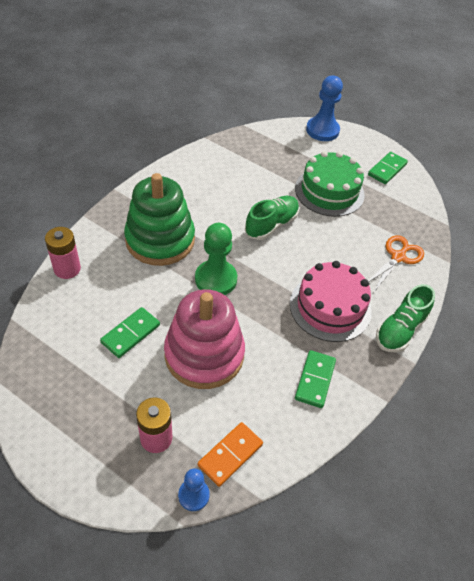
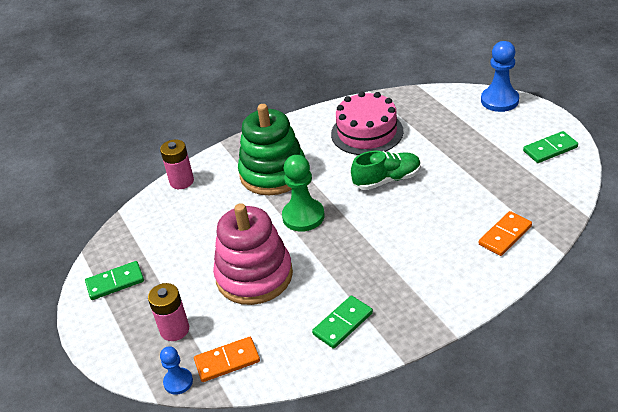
camera: 35 degrees right, 10 degrees down
(130, 333) = (202, 244): green domino -> green domino (115, 282)
(329, 191) = (469, 160): green cake -> none
(330, 307) = (399, 265): pink cake -> pink cake (367, 132)
(398, 257) = (505, 235): orange scissors -> orange domino
(400, 329) = (461, 303): green shoe -> none

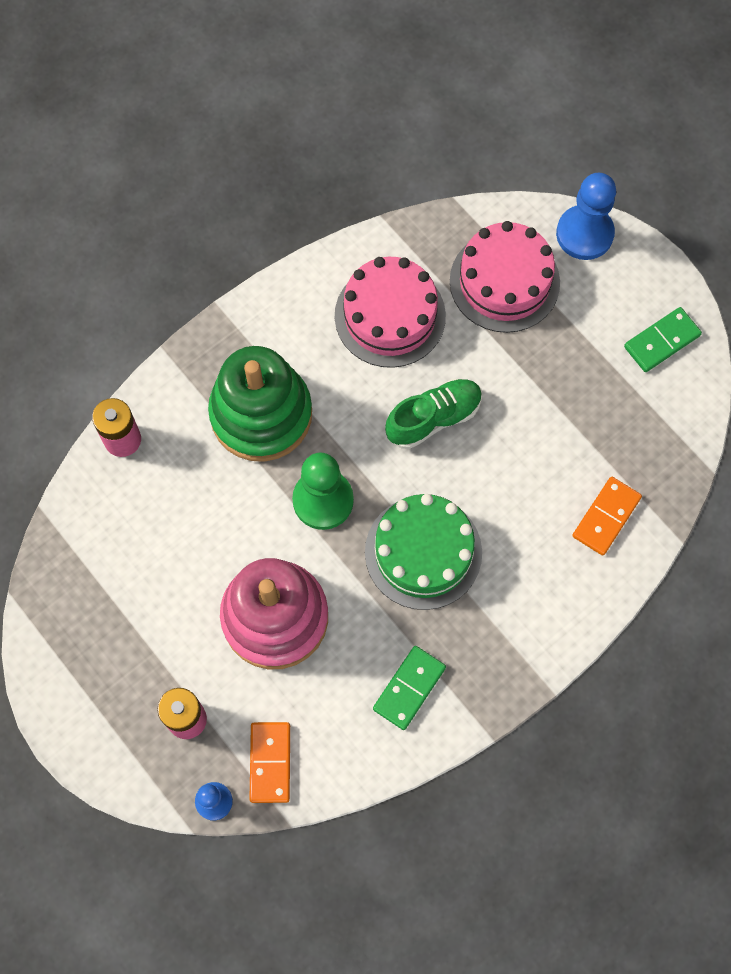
camera: 15 degrees left, 30 degrees up
(115, 282) = (78, 645): green domino -> none
(227, 361) = (270, 762): orange domino -> orange domino turned 60 degrees counterclockwise
(367, 247) = (423, 552): none -> green cake
(444, 119) = (504, 281): none -> pink cake

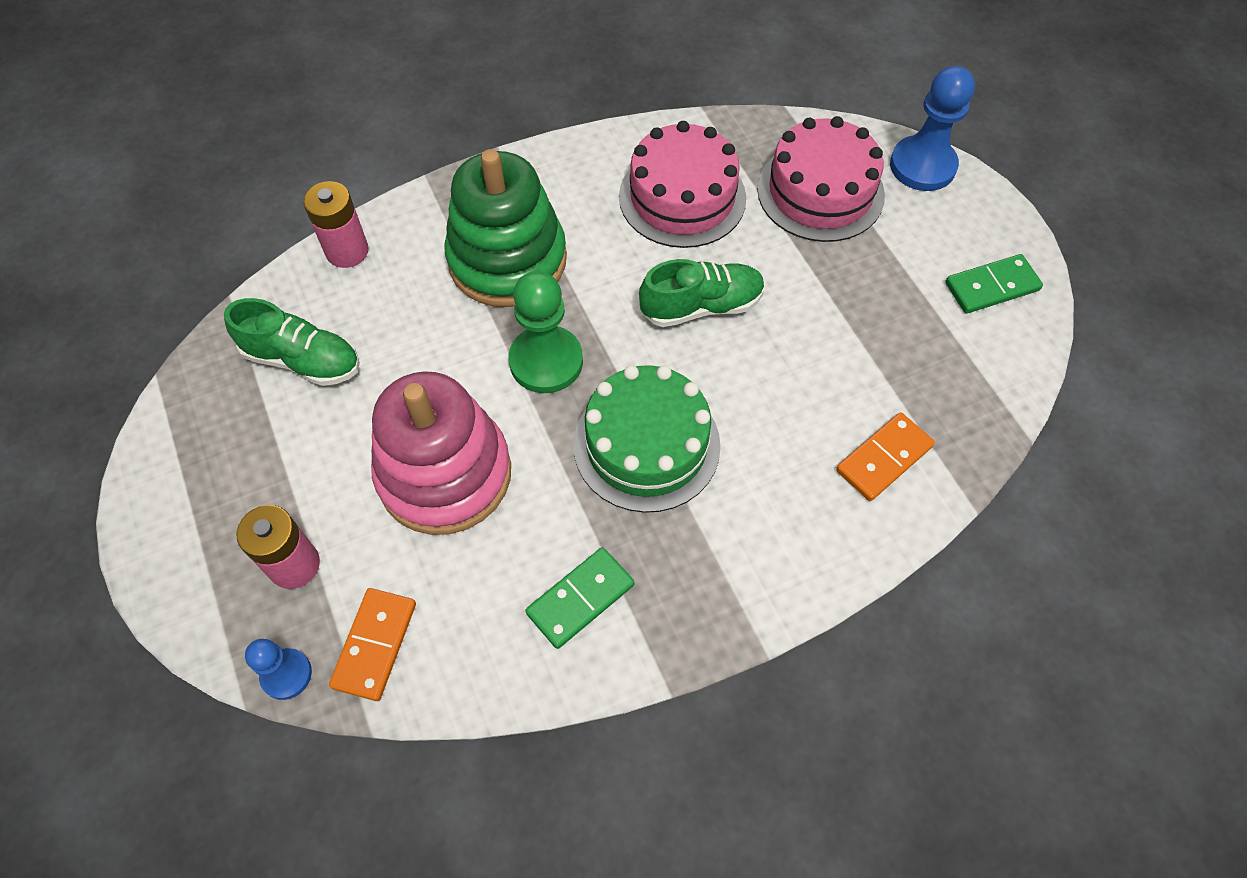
camera: 15 degrees right, 10 degrees down
(125, 549) = (302, 360): none -> green shoe

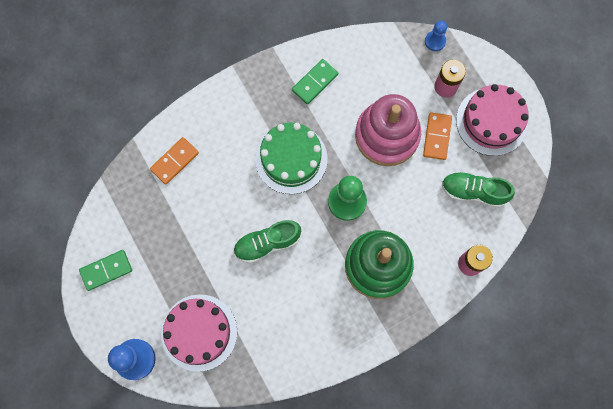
camera: 175 degrees right, 15 degrees up
(374, 645) = (401, 56): orange domino -> orange domino (437, 137)
(682, 197) = (282, 320): pink cake -> pink cake (491, 121)

